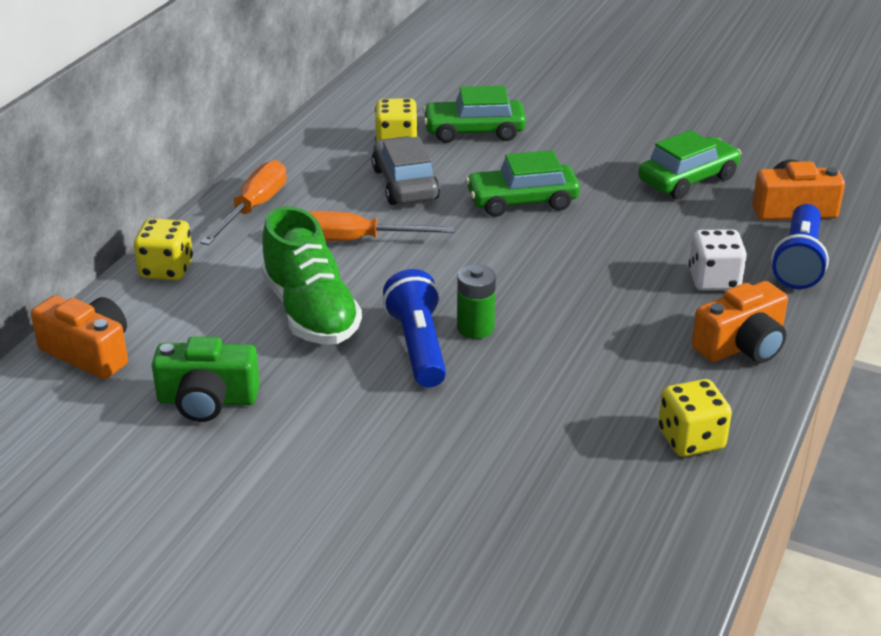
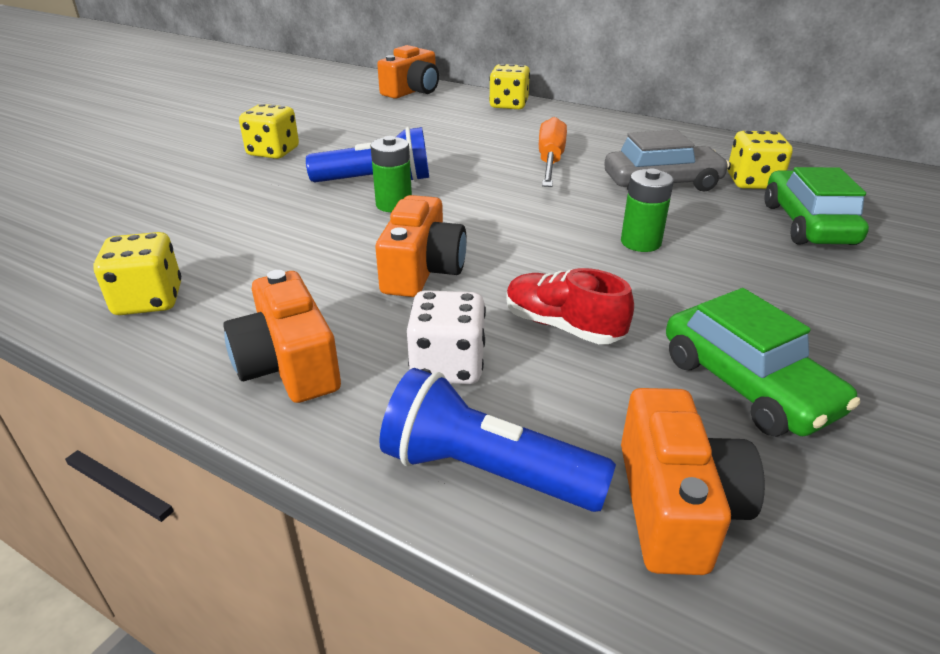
camera: 95 degrees right, 0 degrees up
(207, 400) = (344, 118): green camera -> none
(254, 208) = (601, 127): orange screwdriver -> none
(310, 312) = (440, 145): green shoe -> none
(337, 440) = (273, 152): none -> yellow dice
(522, 201) = (640, 242): green car -> green battery
(596, 300) = (422, 270): none -> orange camera
(652, 237) = (562, 326): none -> red shoe

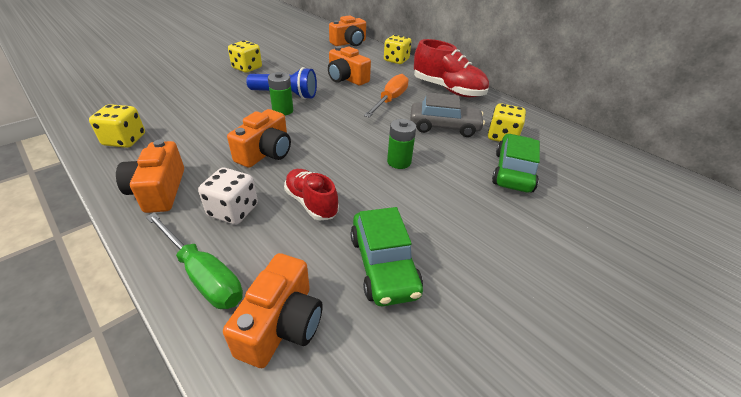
camera: 15 degrees right, 5 degrees up
(455, 142) = (346, 78): none -> orange camera
(486, 471) = (203, 275): blue flashlight -> green screwdriver
(621, 133) = (448, 89): none -> red shoe

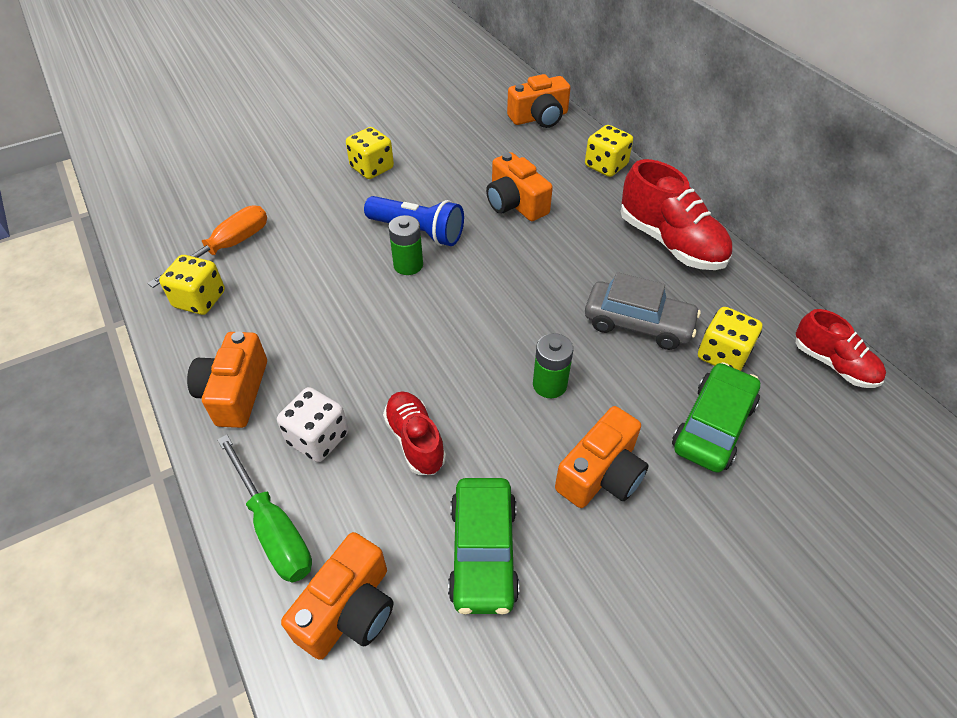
camera: 15 degrees right, 10 degrees up
(265, 152) = (372, 344): orange camera -> orange camera (601, 474)
(390, 100) = (571, 258): orange screwdriver -> orange screwdriver (227, 248)
(567, 135) = (833, 364): none -> red shoe

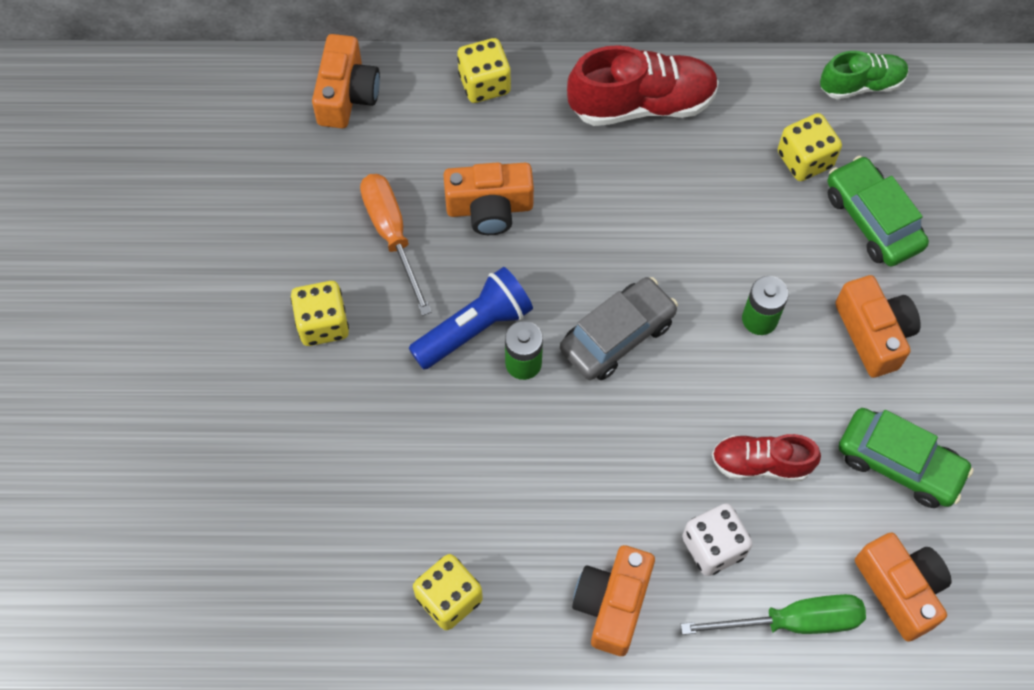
camera: 60 degrees left, 15 degrees up
(227, 248) = (374, 541): orange screwdriver -> orange screwdriver (392, 235)
(235, 392) = (612, 604): orange camera -> orange camera turned 75 degrees clockwise
(638, 324) = (730, 202): grey car -> grey car (617, 336)
(833, 364) = (861, 85): red shoe -> green shoe

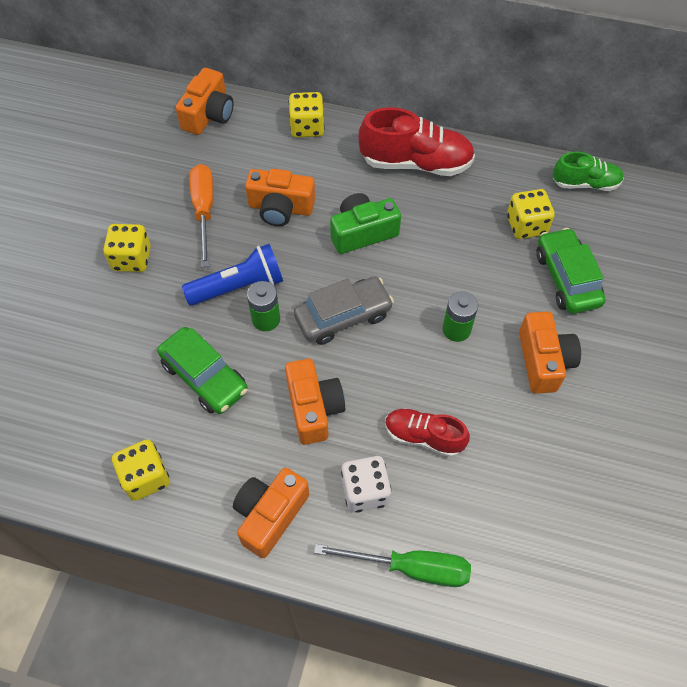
camera: 15 degrees right, 5 degrees down
(605, 217) = (362, 232): none -> green camera
(899, 464) = (536, 464): green car -> green car (204, 377)
(900, 589) = (508, 565): orange camera -> orange camera (314, 408)

